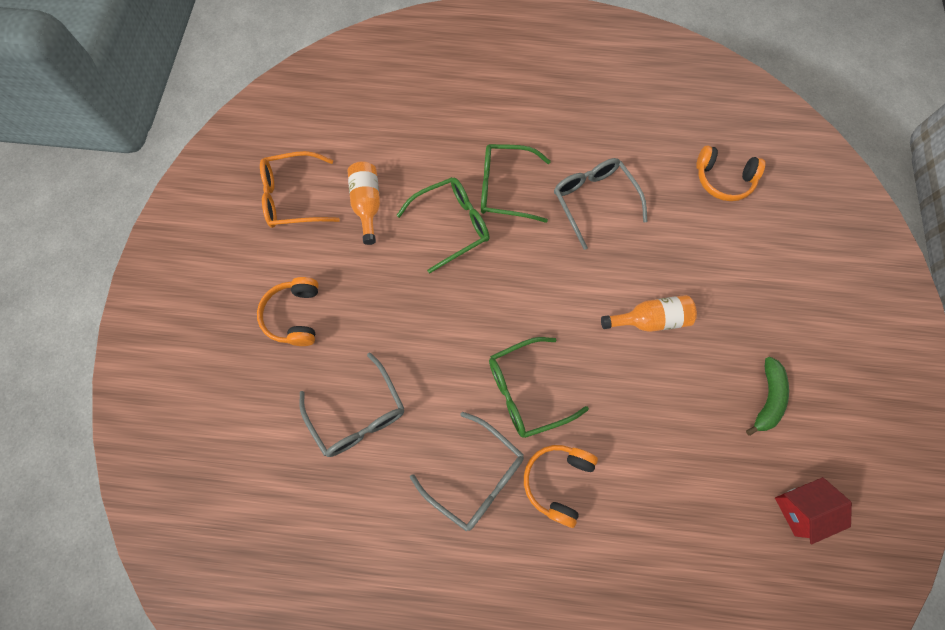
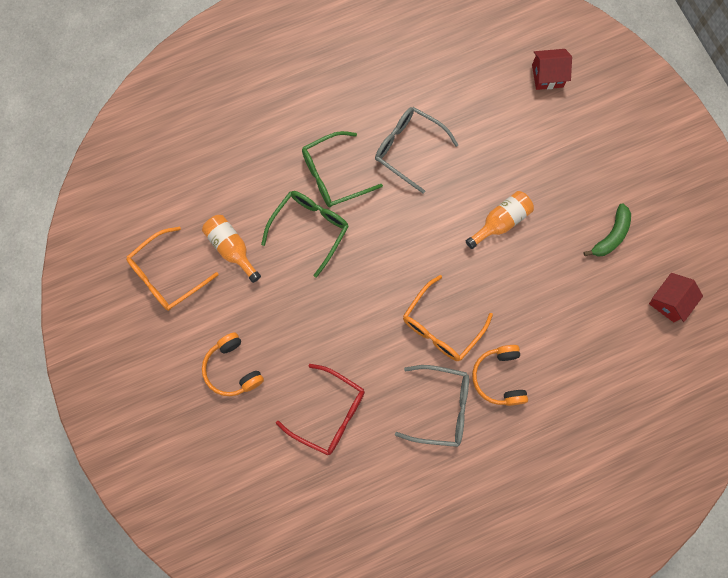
camera: 30 degrees left, 5 degrees up
(358, 414) = (329, 413): grey glasses -> red glasses
(526, 391) = (441, 326): green glasses -> orange glasses
(723, 180) = (497, 78): orange headphones -> none
(767, 398) = (611, 235): green banana -> green banana turned 45 degrees clockwise
(778, 203) = (547, 76): none -> red house

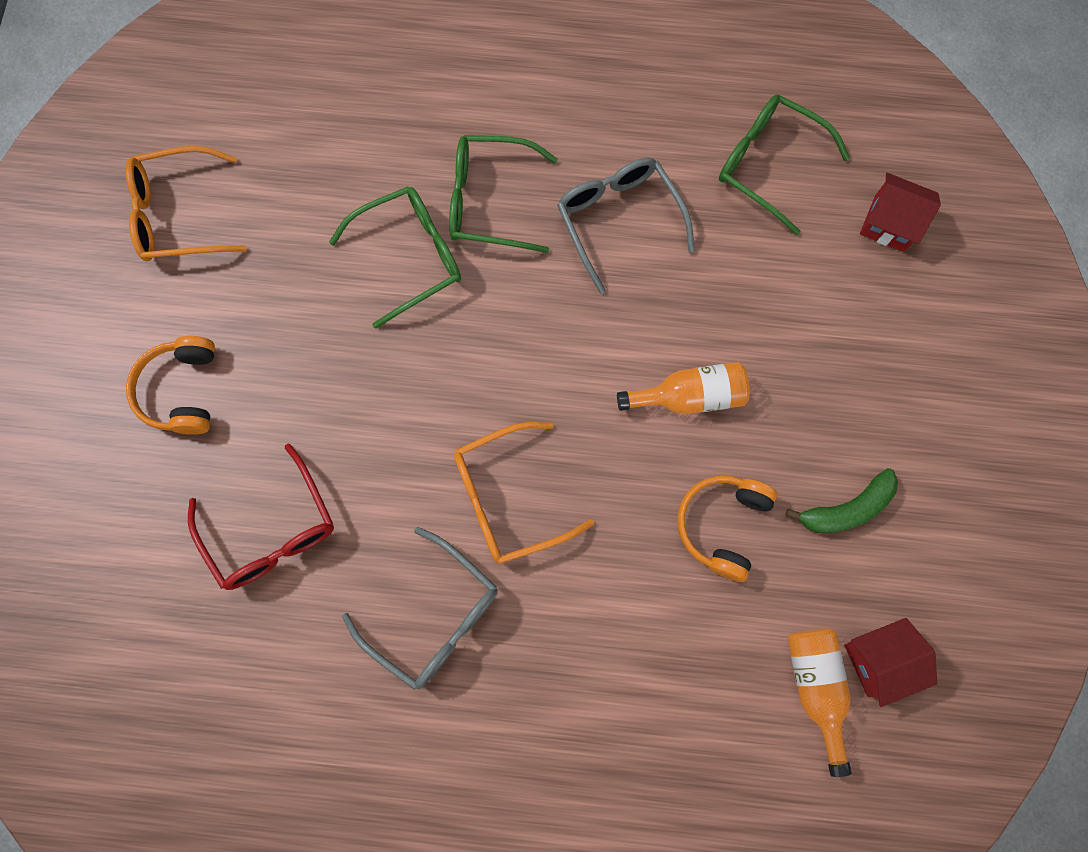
camera: 30 degrees right, 0 degrees up
(231, 249) = (287, 226): orange bottle -> orange bottle (815, 687)
(468, 77) = (768, 165): none -> green glasses
(499, 377) = (546, 623): orange headphones -> orange headphones (722, 525)

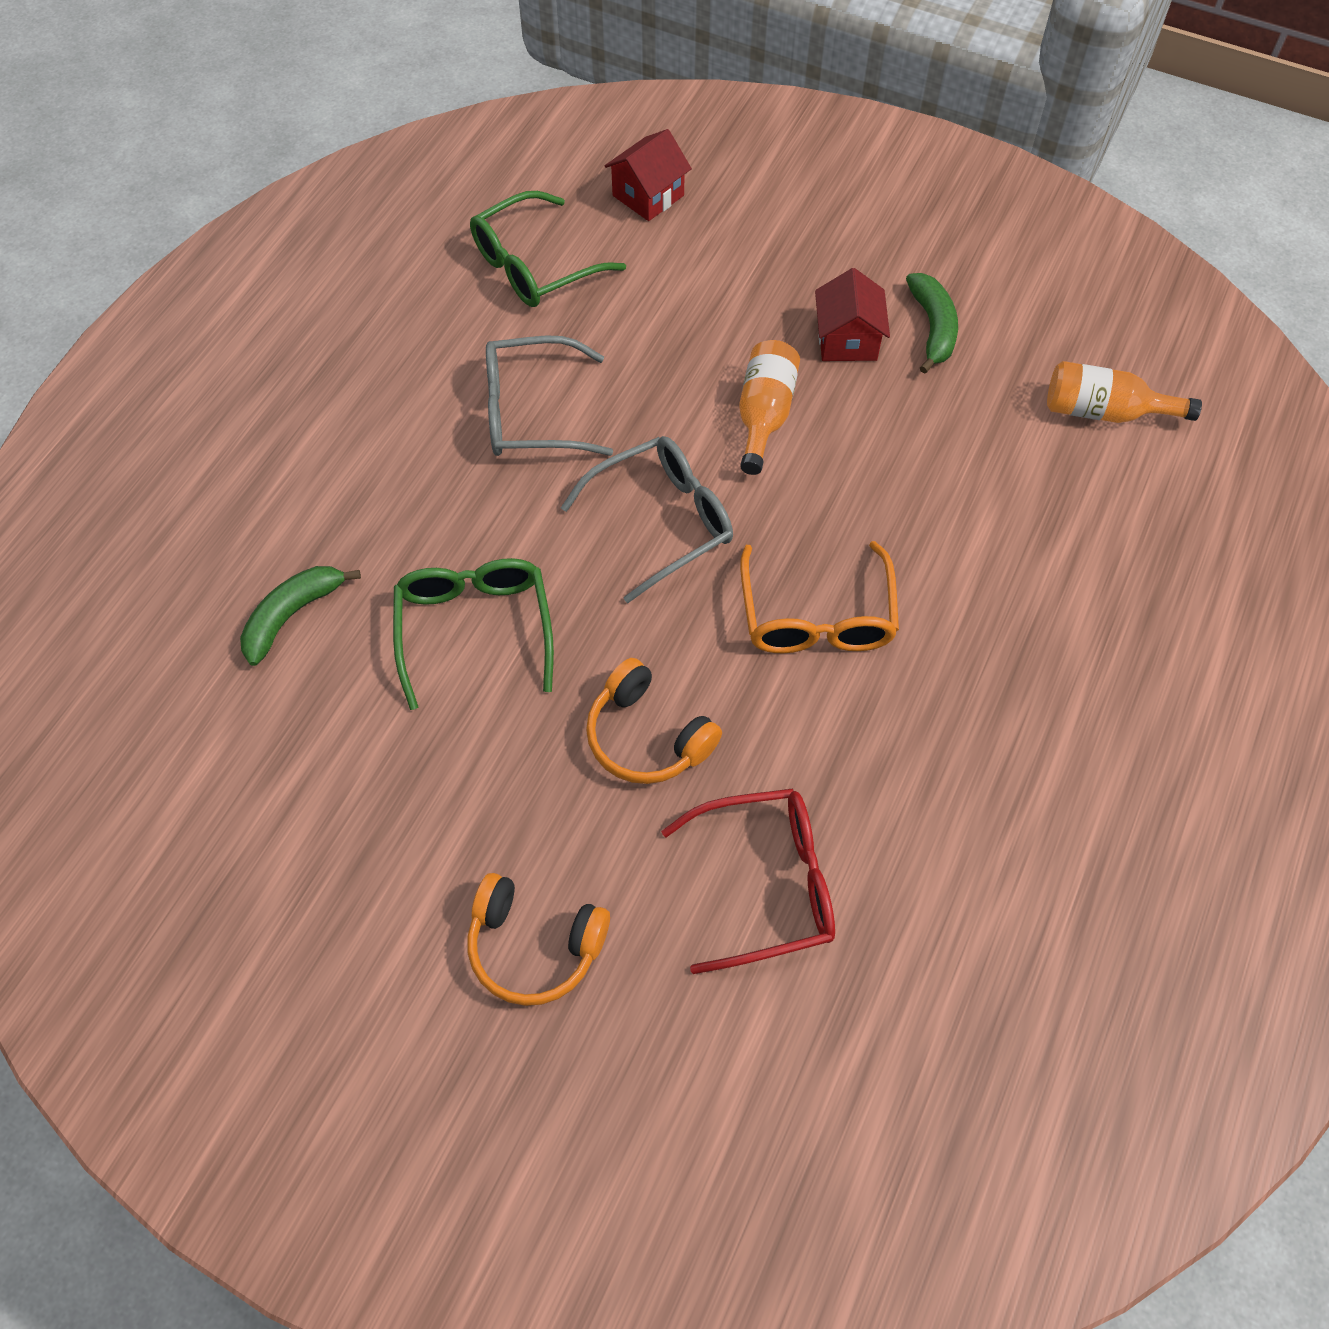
camera: 70 degrees left, 15 degrees down
(179, 215) = (277, 885): orange glasses -> none
(379, 134) = (292, 615): none -> green banana
(434, 616) = (930, 732): grey glasses -> grey glasses (662, 521)
(490, 201) = (444, 526): green glasses -> none
(722, 525) = (915, 432): orange headphones -> orange headphones (647, 736)
(879, 660) = (1091, 354): red house -> red house (847, 340)

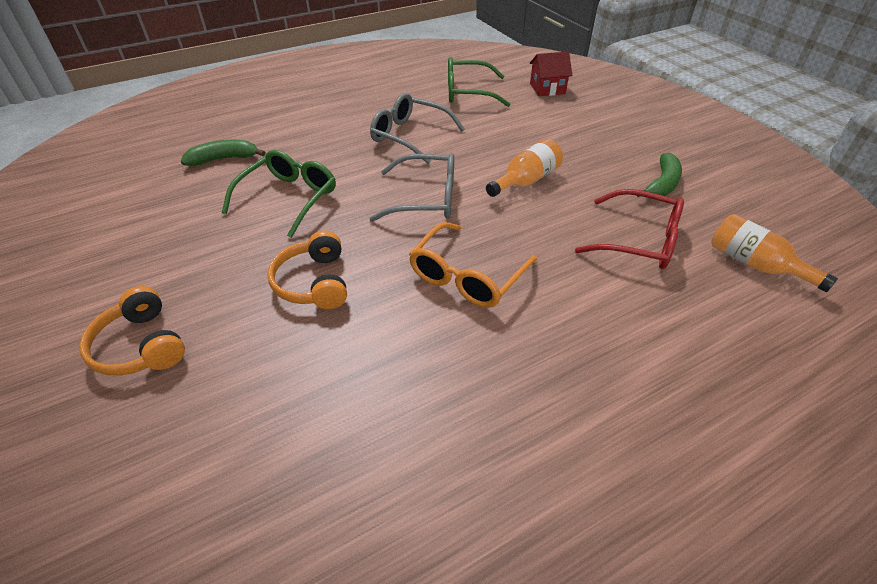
camera: 35 degrees right, 15 degrees down
(766, 884) = (291, 395): red glasses -> red glasses (639, 240)
(847, 340) = (604, 170): red house -> none

